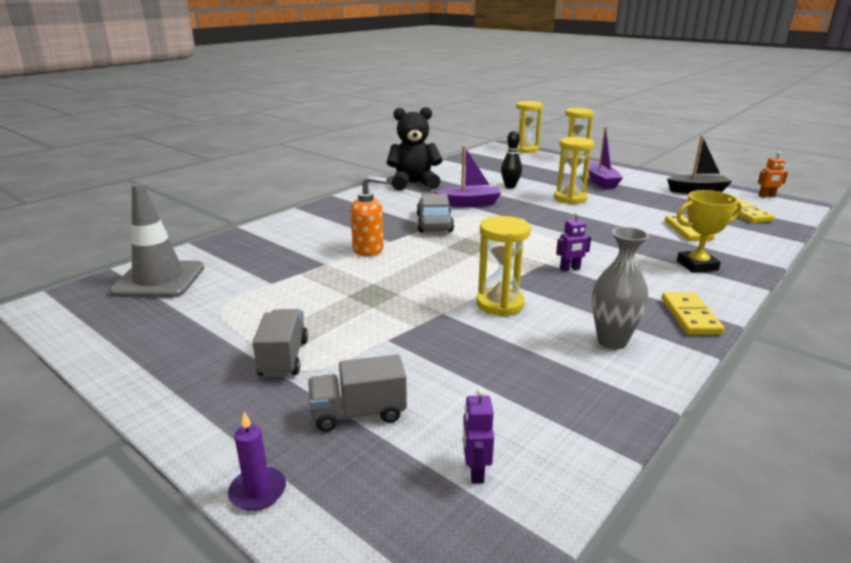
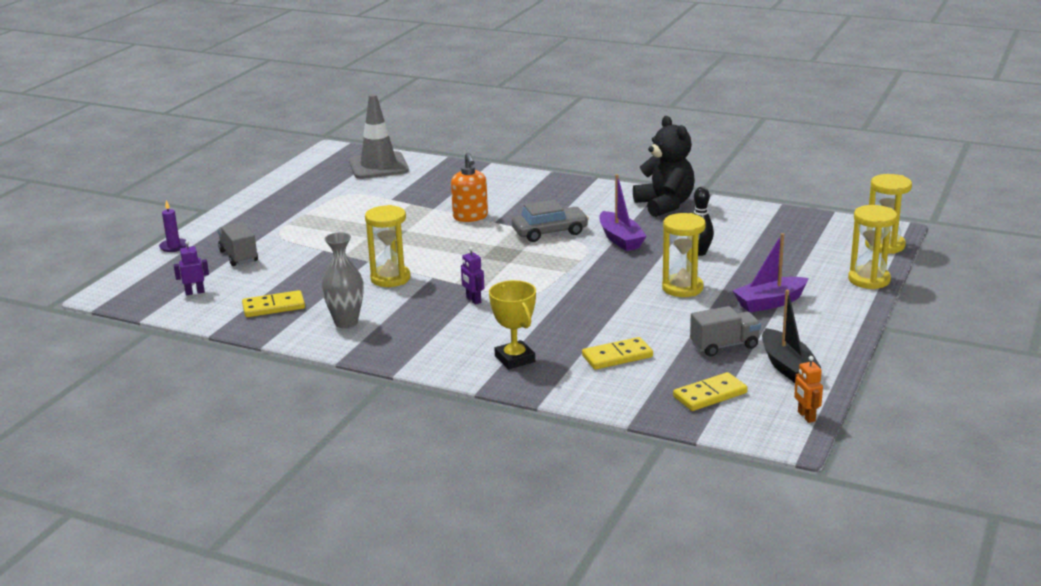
camera: 75 degrees right, 0 degrees up
(283, 358) = (290, 225): grey truck -> grey truck (724, 346)
(690, 316) = (400, 353): yellow domino -> yellow domino (273, 307)

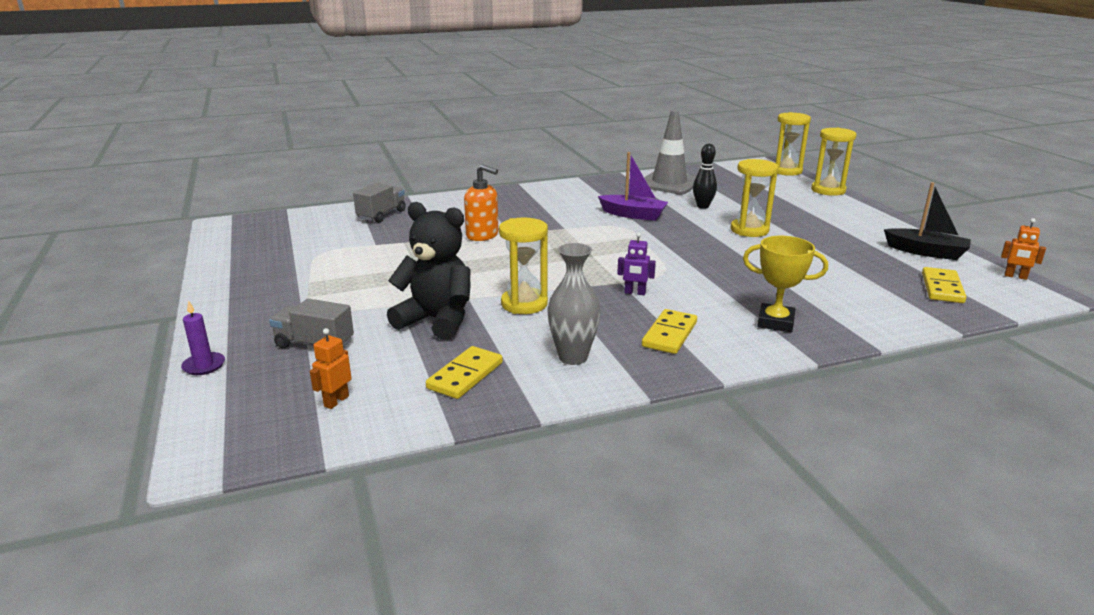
camera: 45 degrees left, 0 degrees up
(195, 292) = (336, 401): purple robot -> orange robot
(378, 166) = (305, 224): grey traffic cone -> grey traffic cone (669, 183)
(550, 232) = (571, 226): grey car -> none
(617, 356) = (830, 289): yellow domino -> yellow domino (670, 334)
(665, 205) = (608, 186): black teddy bear -> black teddy bear (437, 320)
(724, 346) = (865, 254): grey truck -> grey truck (381, 215)
(770, 302) = (817, 220): purple boat -> none

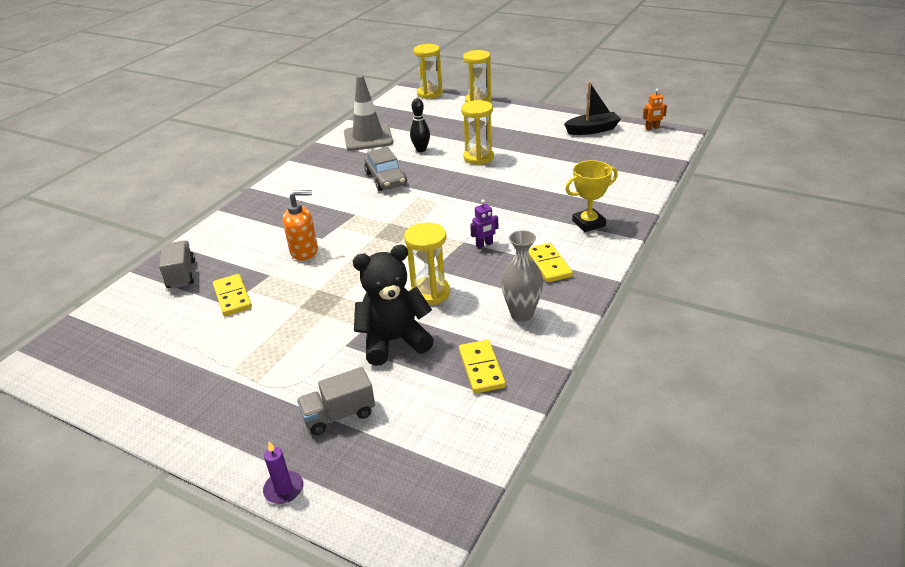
camera: 40 degrees left, 10 degrees up
(336, 401) = (433, 443): orange robot -> none
(633, 215) = (386, 179): purple boat -> grey car
(942, 288) = (631, 154): yellow domino -> yellow domino (232, 297)

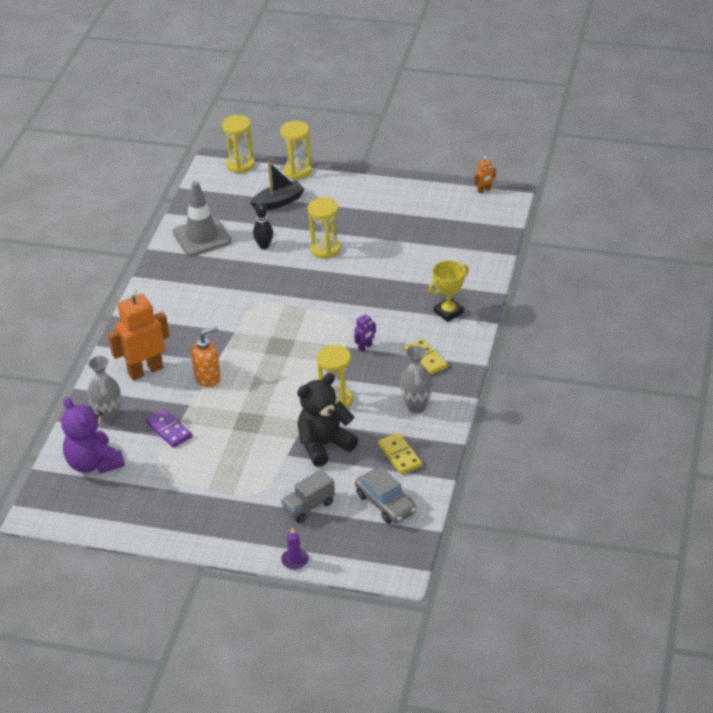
camera: 15 degrees left, 5 degrees up
(132, 319) = (94, 463): none -> purple teddy bear
(181, 274) = (108, 417): grey truck -> grey vase
(232, 297) = (169, 430): yellow domino -> purple domino
(247, 237) = (145, 371): none -> orange robot
(386, 179) = (245, 287): grey car -> grey car (385, 503)
(592, 130) = (427, 199): black boat -> black boat (278, 202)

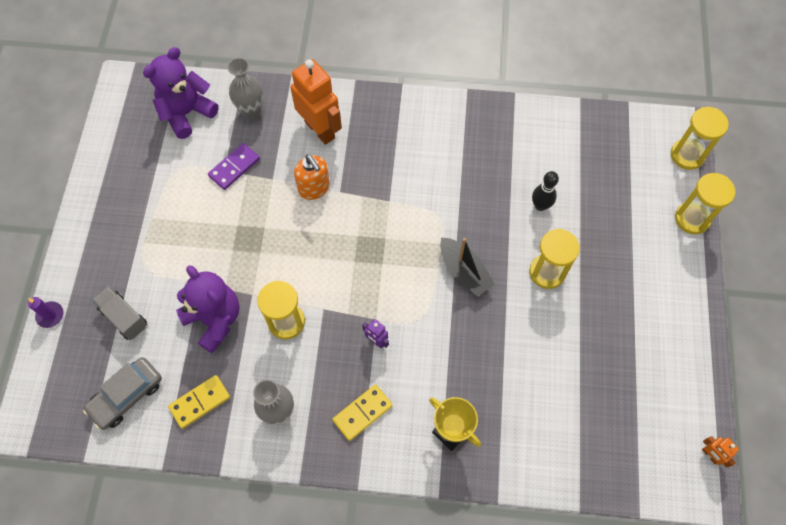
camera: 80 degrees right, 25 degrees up
(202, 237) = (544, 140): grey traffic cone -> none
(278, 202) = (625, 207): black boat -> black boat (464, 271)
(324, 445) = (215, 319): black teddy bear -> purple teddy bear

